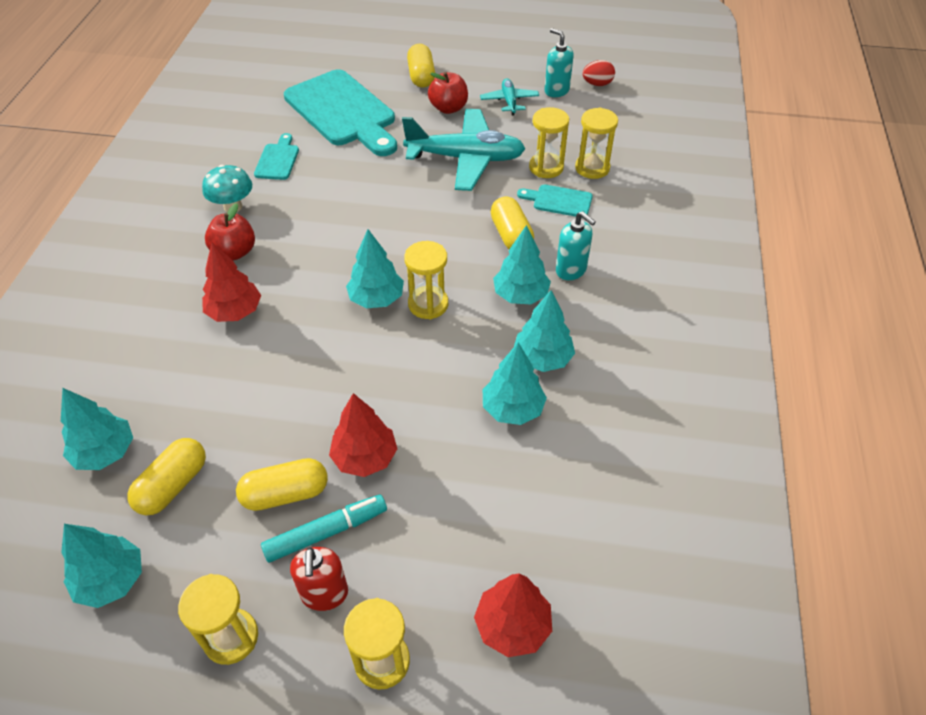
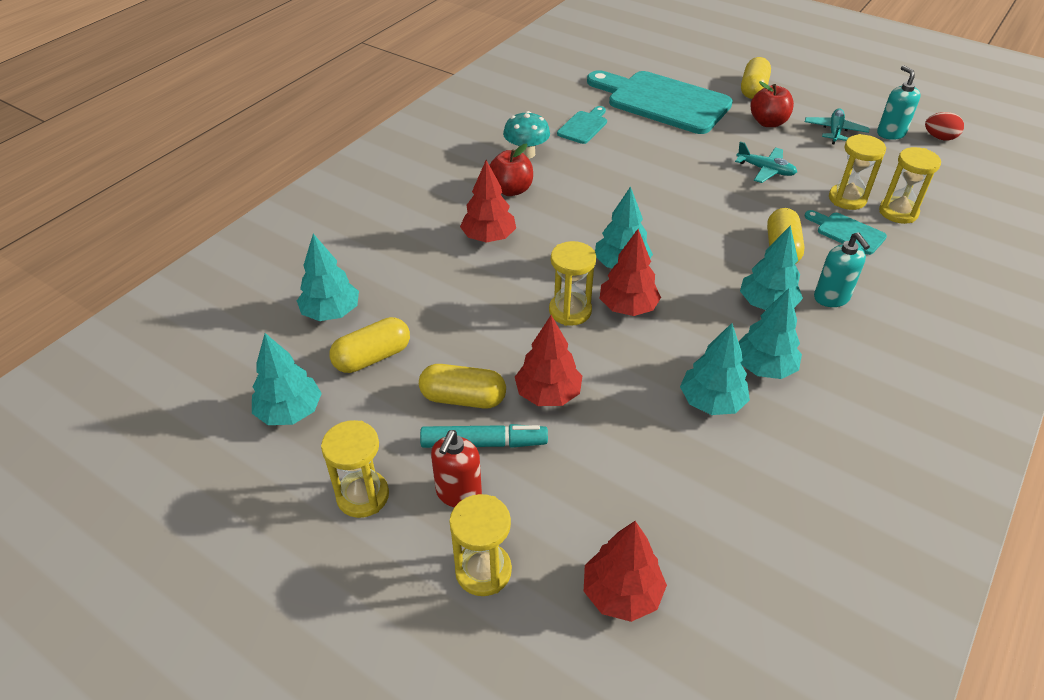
camera: 25 degrees right, 5 degrees down
(343, 112) = (663, 101): turquoise cutting board -> turquoise cutting board turned 135 degrees clockwise
(401, 341) = (627, 307): none -> red tree
(428, 304) = (669, 284): yellow hourglass -> yellow hourglass (570, 311)
(466, 159) = (765, 170): turquoise plane -> turquoise plane, size x0.49

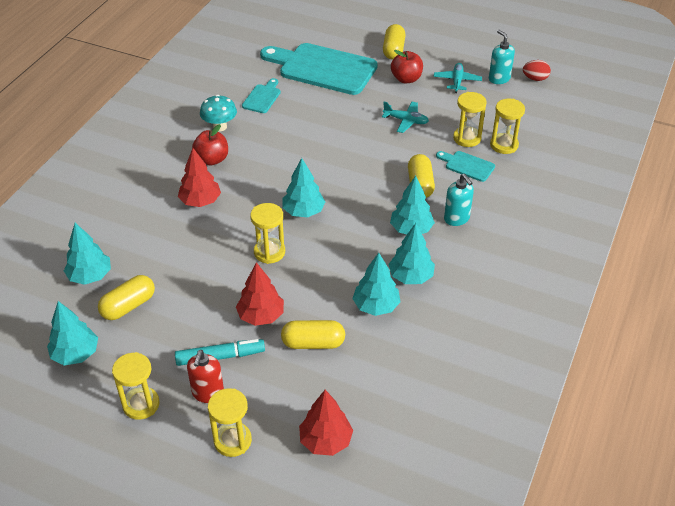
camera: 10 degrees left, 0 degrees up
(463, 398) = (200, 327): yellow capsule -> yellow capsule (313, 343)
(627, 307) = (311, 244): red tree -> none

